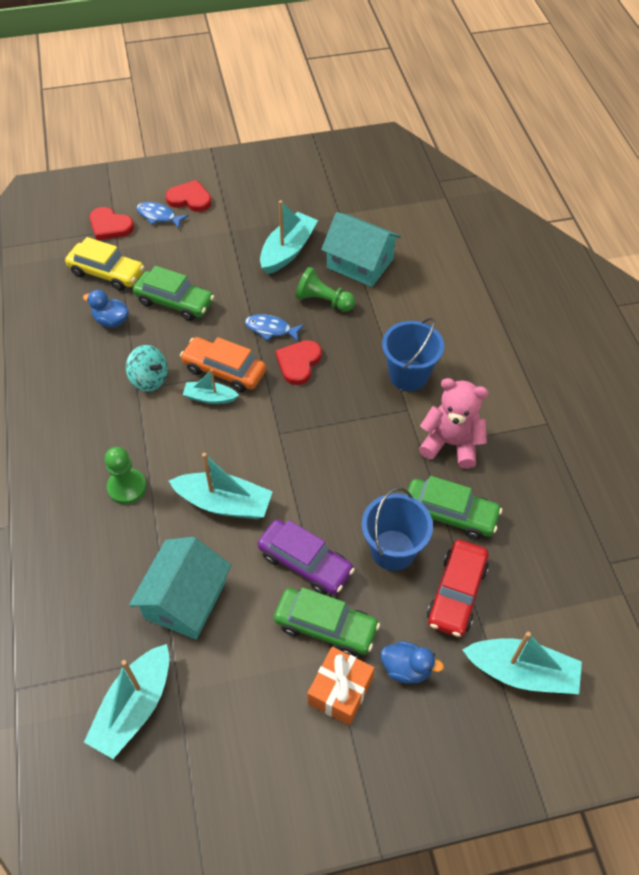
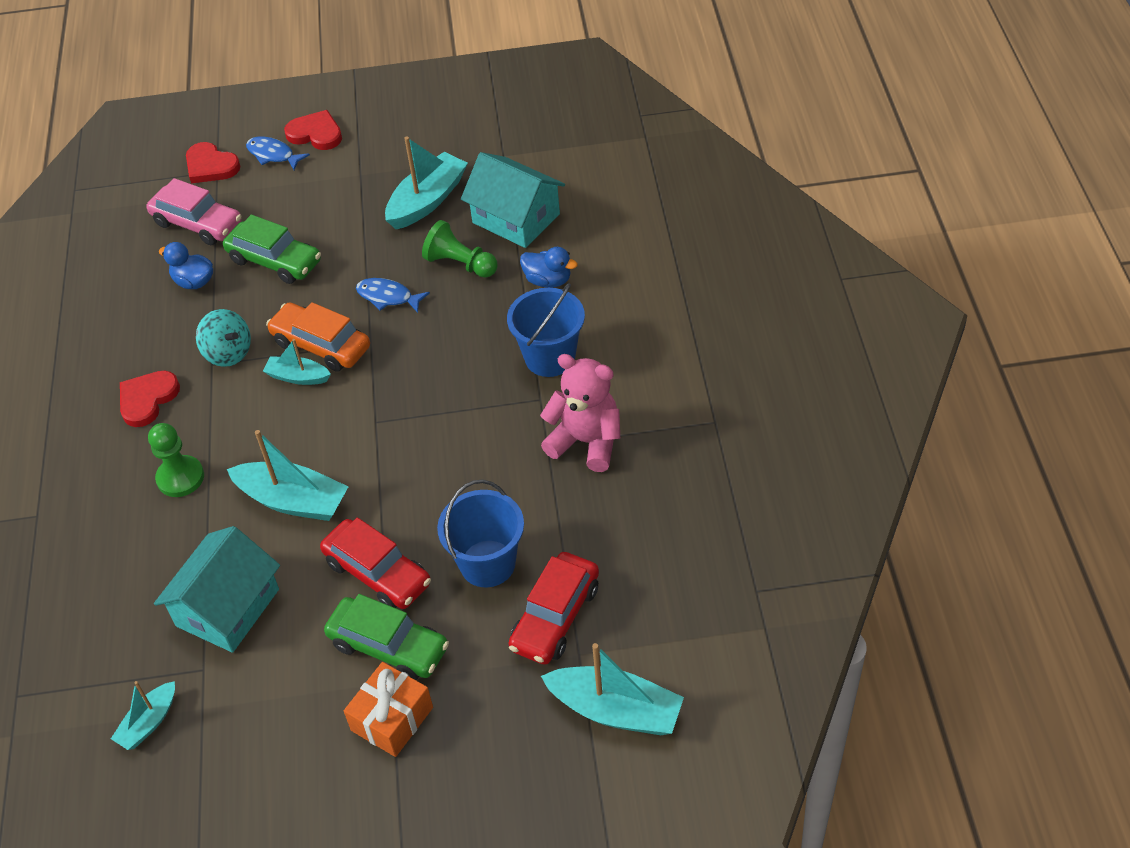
camera: 10 degrees right, 5 degrees down
(107, 273) = (197, 224): yellow car -> pink car
(134, 707) = (149, 722): turquoise boat -> turquoise boat, size x0.58
(298, 363) = (414, 339): red heart -> red heart (147, 399)
(305, 563) = (378, 573): purple car -> red car
(406, 668) = (476, 698): blue duck -> blue duck (548, 280)
(449, 514) = (566, 525): green car -> none

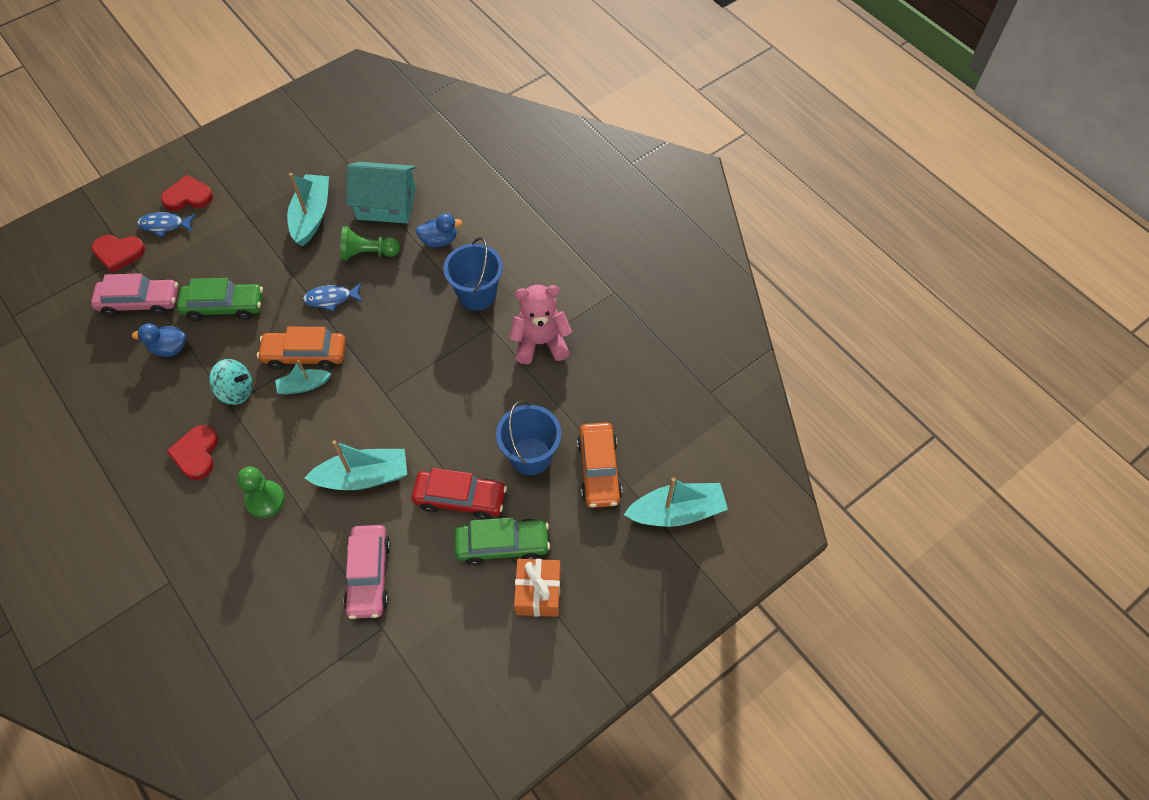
camera: 35 degrees left, 10 degrees up
(149, 722) = (368, 686): turquoise boat -> none
(228, 608) = (369, 575): turquoise house -> pink car
(555, 617) = (599, 470): red car -> orange car

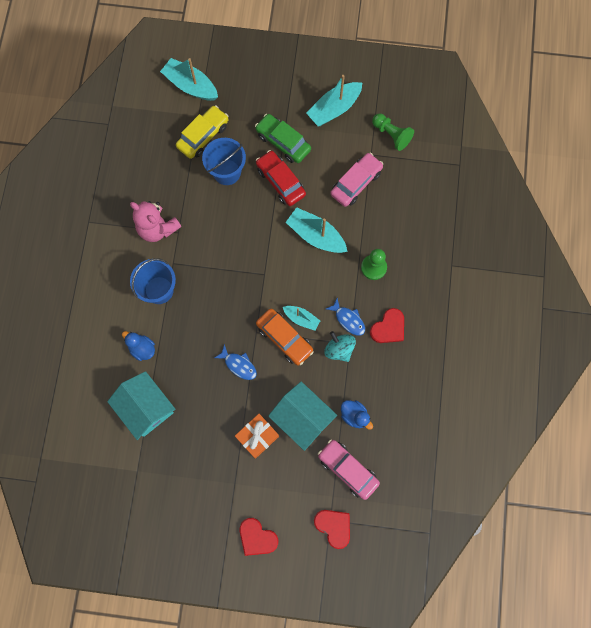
camera: 135 degrees left, 15 degrees up
(164, 225) = (289, 524): blue fish -> blue fish (348, 320)
(224, 306) = (302, 418): green car -> turquoise house
(311, 216) = (196, 442): turquoise boat -> turquoise boat (334, 109)
(368, 253) = (190, 379): green pawn -> green pawn (391, 135)
(538, 592) = (288, 108): orange gift -> orange gift (257, 437)
(599, 470) = (203, 136): orange car -> yellow car

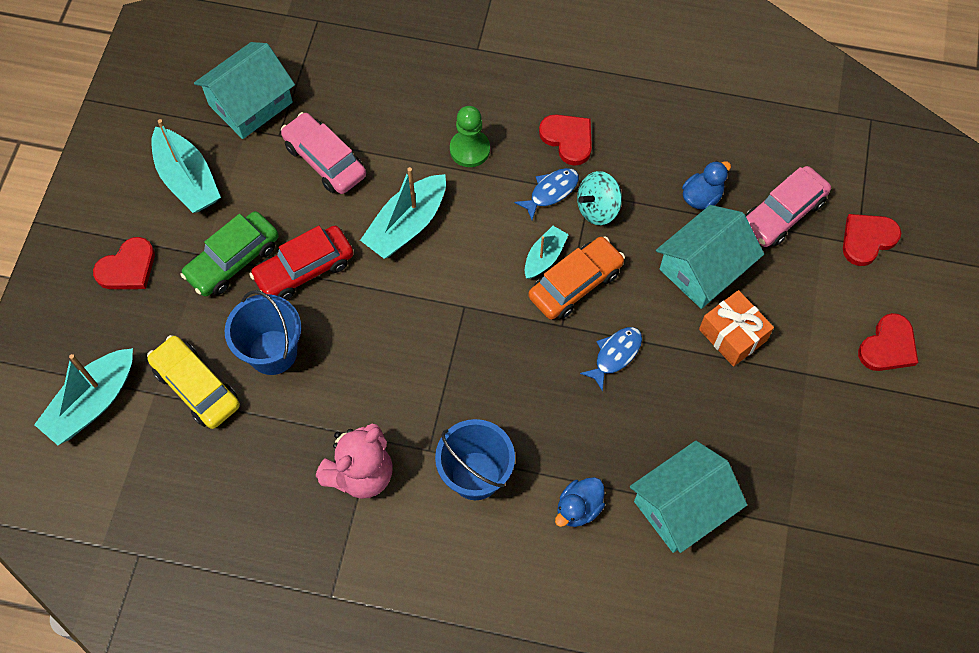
camera: 85 degrees left, 10 degrees down
(273, 88) = (128, 268): none -> red heart
(391, 135) = (250, 104): green pawn -> turquoise house

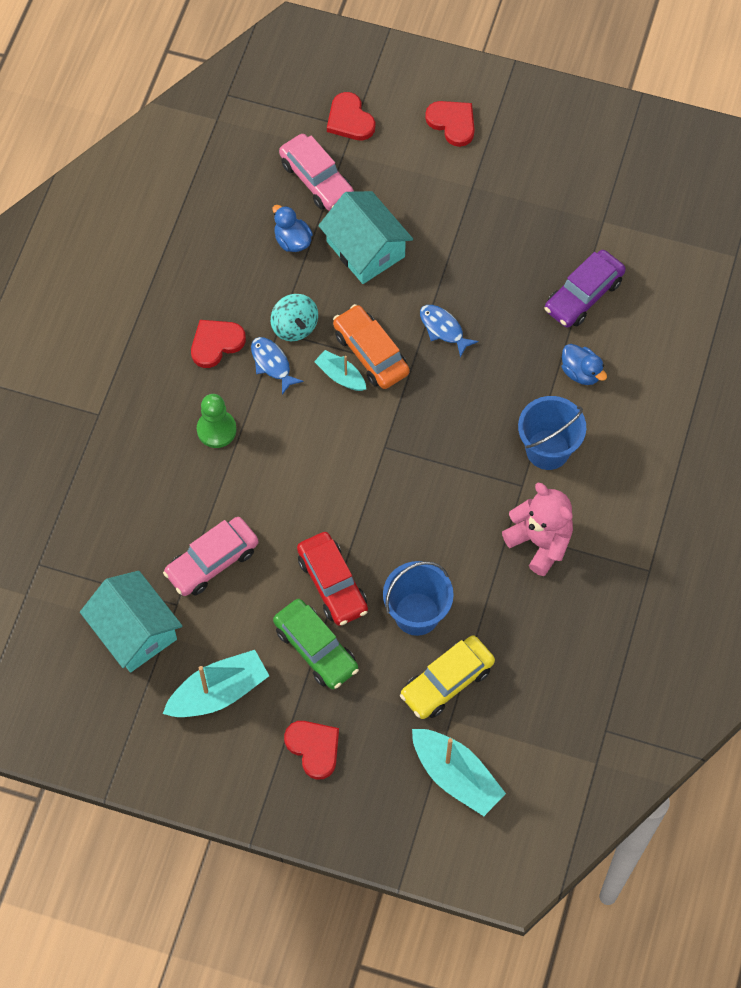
camera: 85 degrees left, 0 degrees up
(407, 225) = (294, 490): turquoise boat -> none
(682, 506) = (583, 295): turquoise house -> purple car
(732, 335) = (432, 236): orange gift -> none

